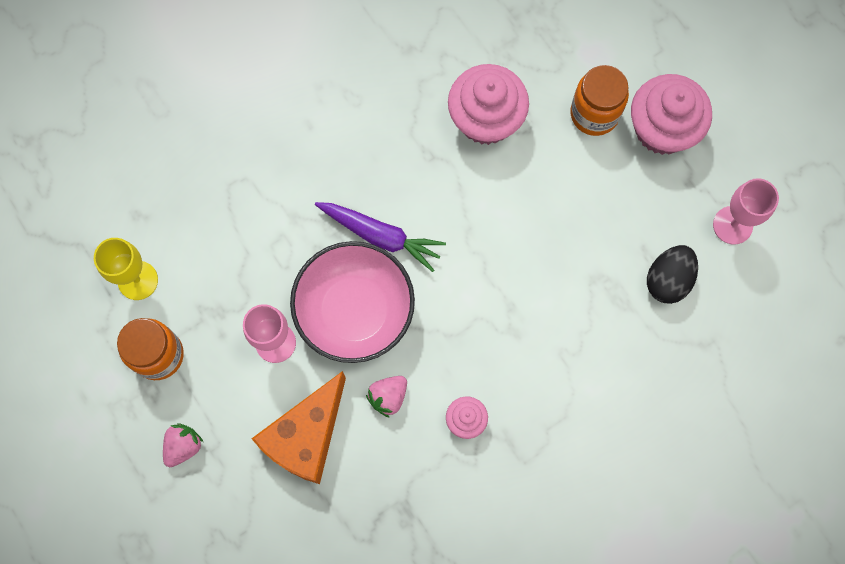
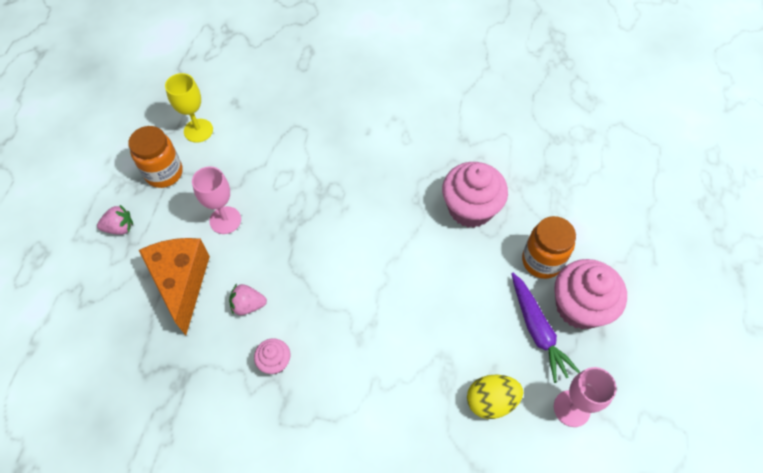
camera: 45 degrees right, 15 degrees down
(306, 437) = (182, 283): orange cheese -> orange cheese turned 90 degrees clockwise
(355, 311) = (284, 243): pink bowl -> none
(381, 236) = (343, 217): purple carrot -> purple carrot (537, 330)
(668, 280) = (491, 401): black egg -> yellow egg

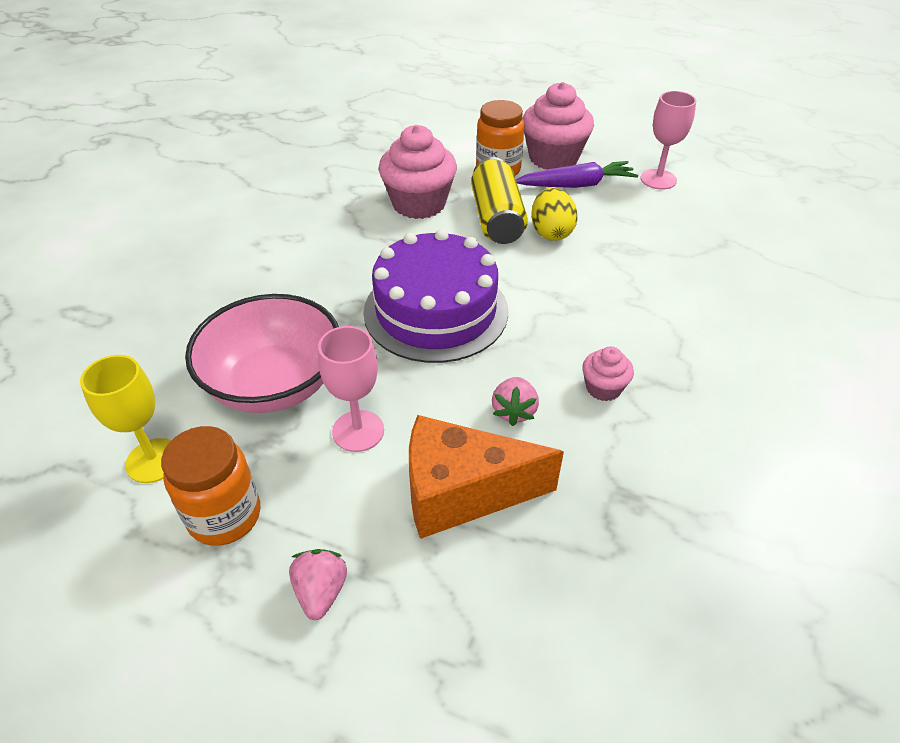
camera: 80 degrees left, 15 degrees down
(259, 168) = (274, 384): none -> pink bowl
(340, 243) = (436, 311): none -> purple cake
(464, 269) = (497, 218): none -> yellow can
(491, 401) = (652, 223): yellow egg -> yellow egg (551, 232)

